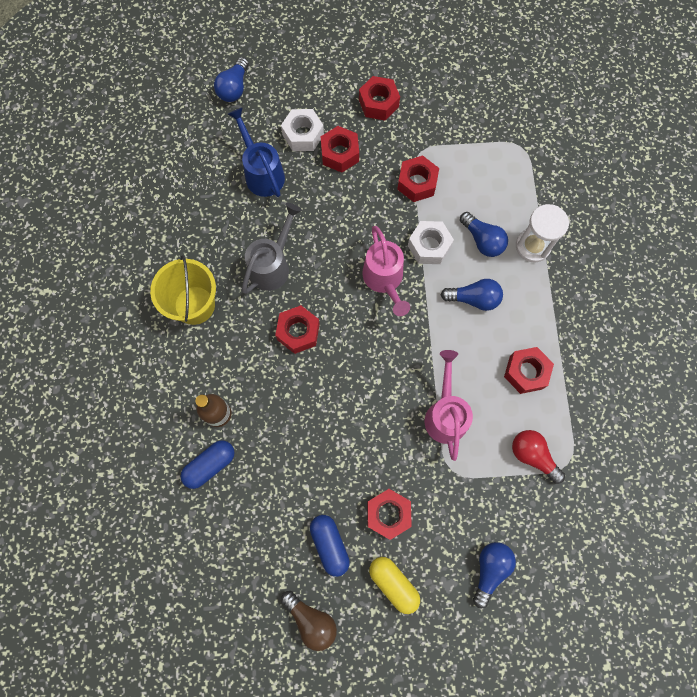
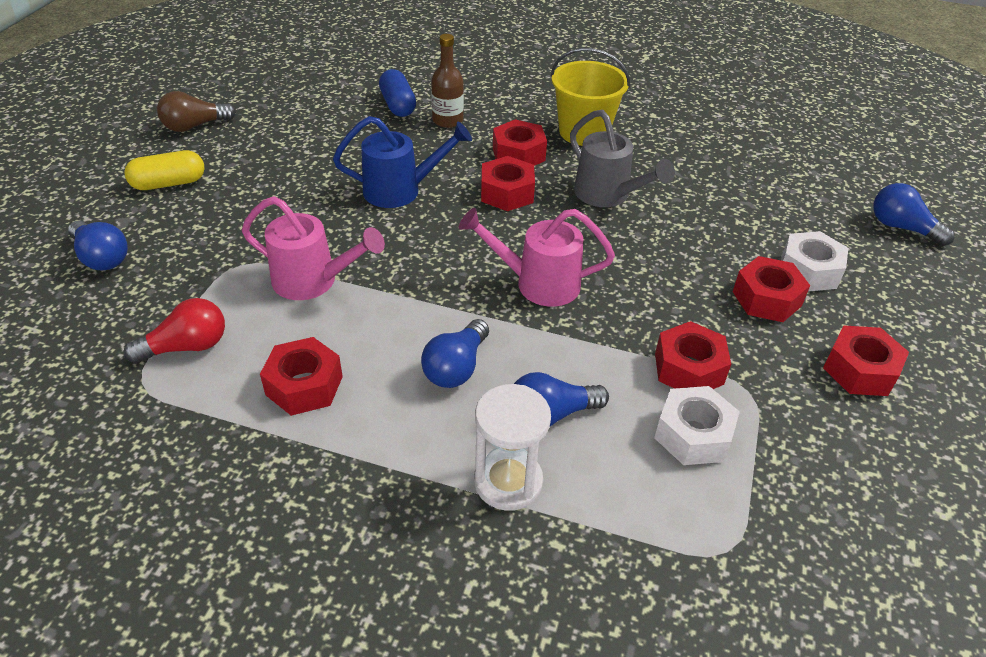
camera: 110 degrees right, 30 degrees down
(262, 173) = (751, 219): blue watering can -> blue watering can (400, 190)
(329, 544) = (251, 154): blue capsule -> none
(388, 514) = (241, 200): red nut -> red nut (518, 154)
(429, 246) = (569, 346): white nut -> white nut (693, 435)

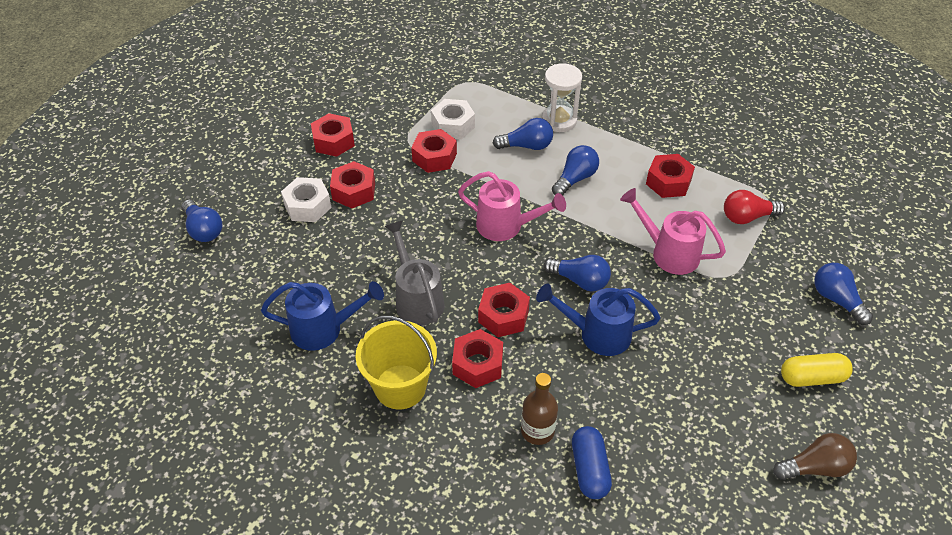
camera: 165 degrees left, 5 degrees up
(427, 236) = (579, 280): none -> blue light bulb
(685, 161) = (324, 329): none -> blue watering can

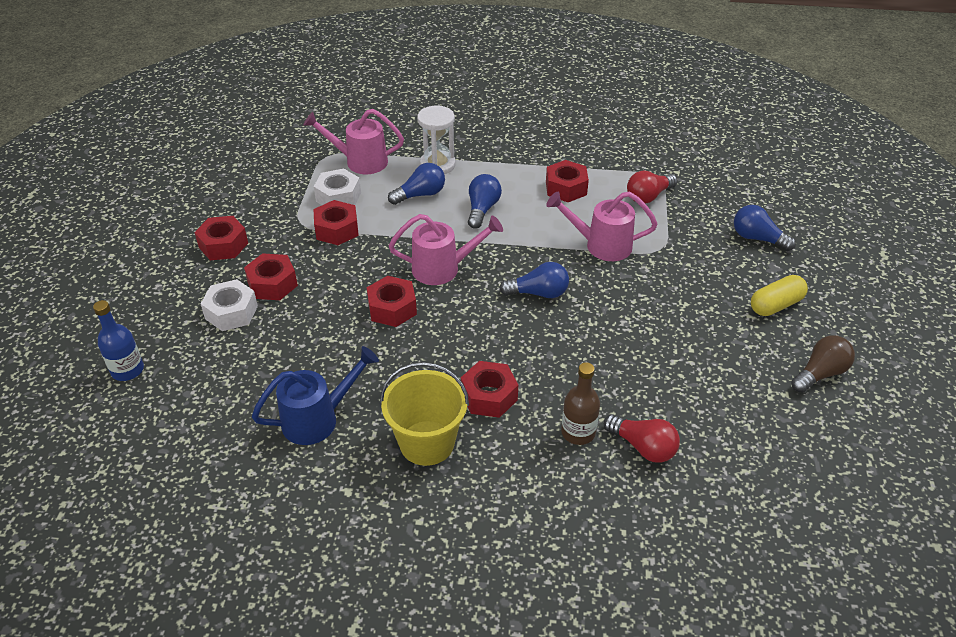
camera: 25 degrees left, 5 degrees down
(203, 229) = (127, 370): blue light bulb -> blue bottle
(417, 299) = (396, 360): grey watering can -> none
(491, 96) = (360, 161): none -> pink watering can
(503, 316) = (487, 346): red nut -> red nut (392, 308)
(589, 469) = (643, 447): blue capsule -> red light bulb
(597, 334) = (581, 332): blue watering can -> none

